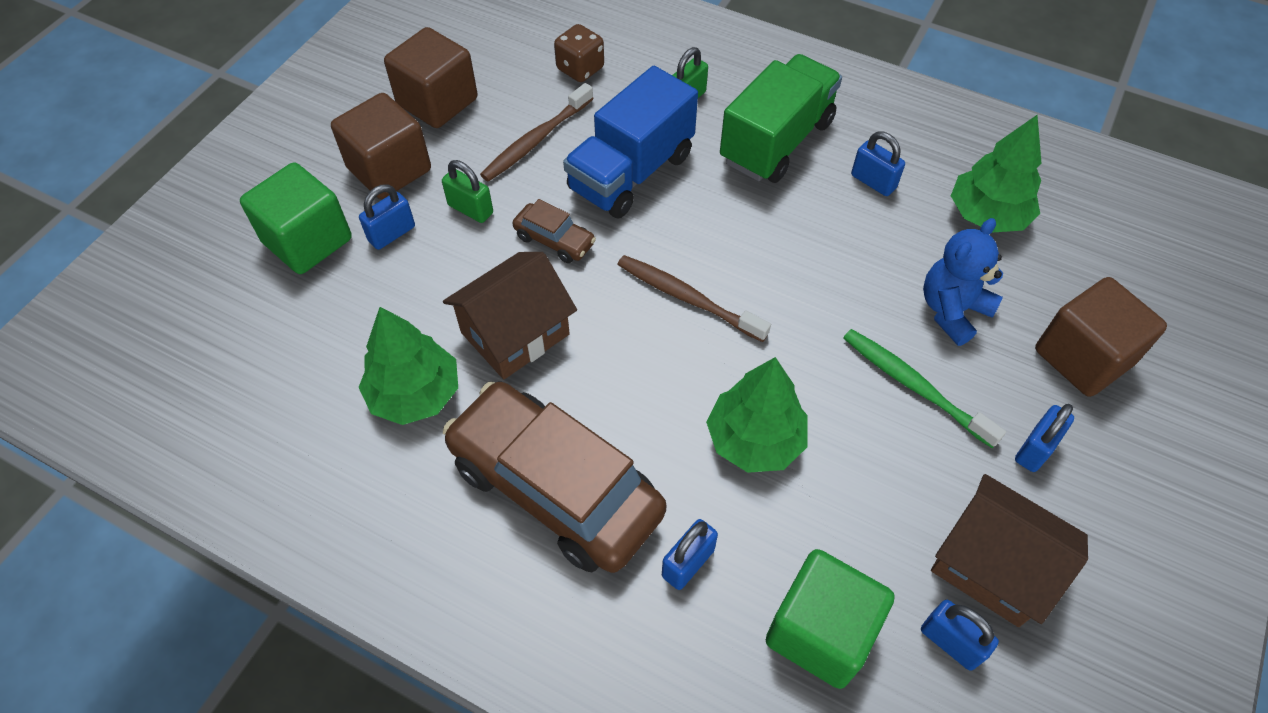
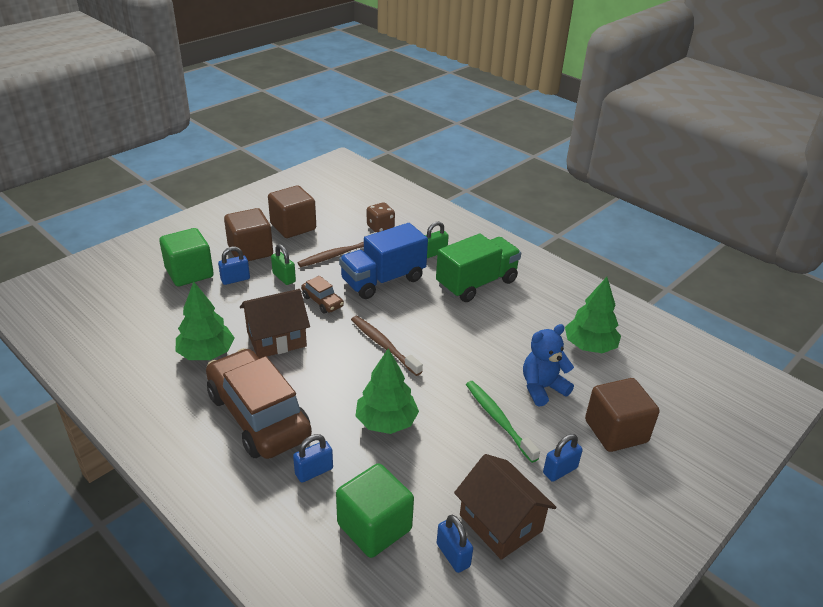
camera: 15 degrees right, 20 degrees down
(873, 182) = (525, 314): blue padlock -> none

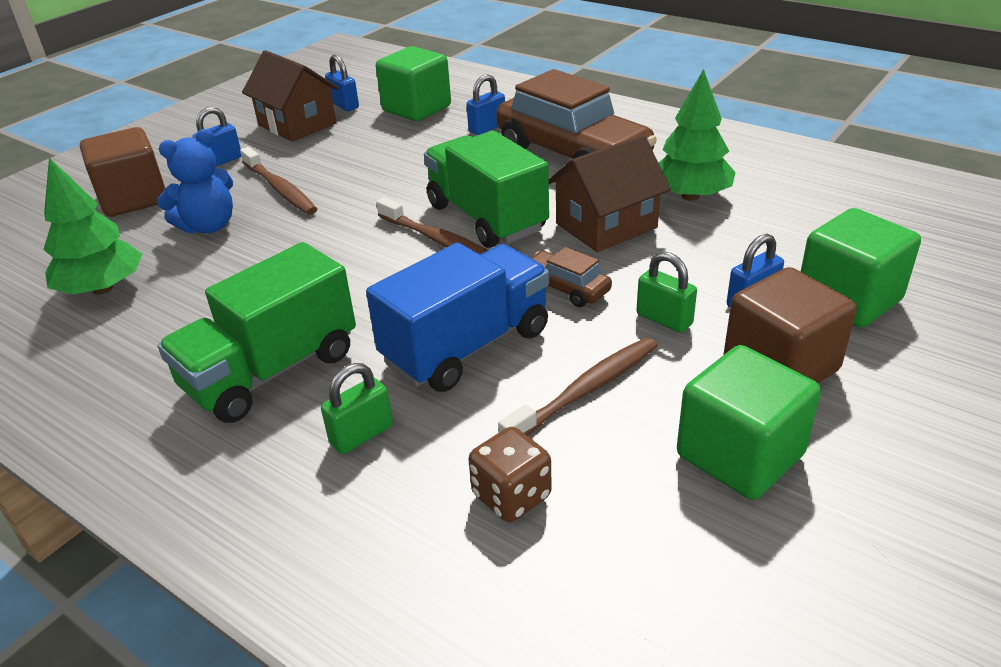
camera: 175 degrees right, 0 degrees up
(293, 227) = (740, 455): brown cube -> green cube
(349, 359) = (486, 218): none -> green truck
(386, 422) = (419, 169): green tree -> none
(498, 420) = (280, 189): green toothbrush -> brown toothbrush

